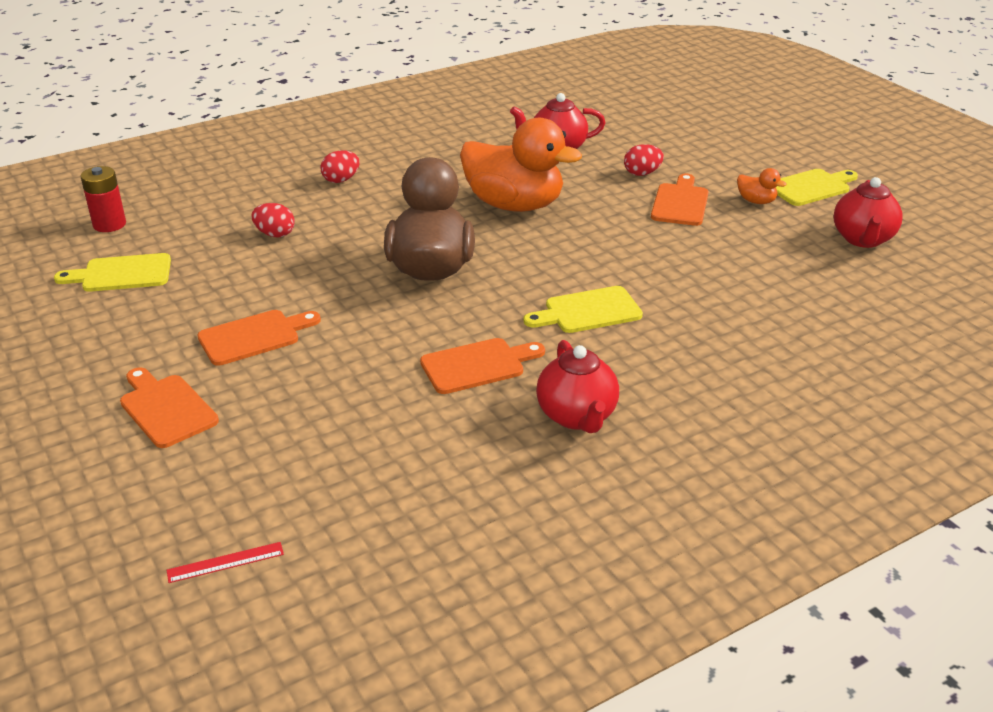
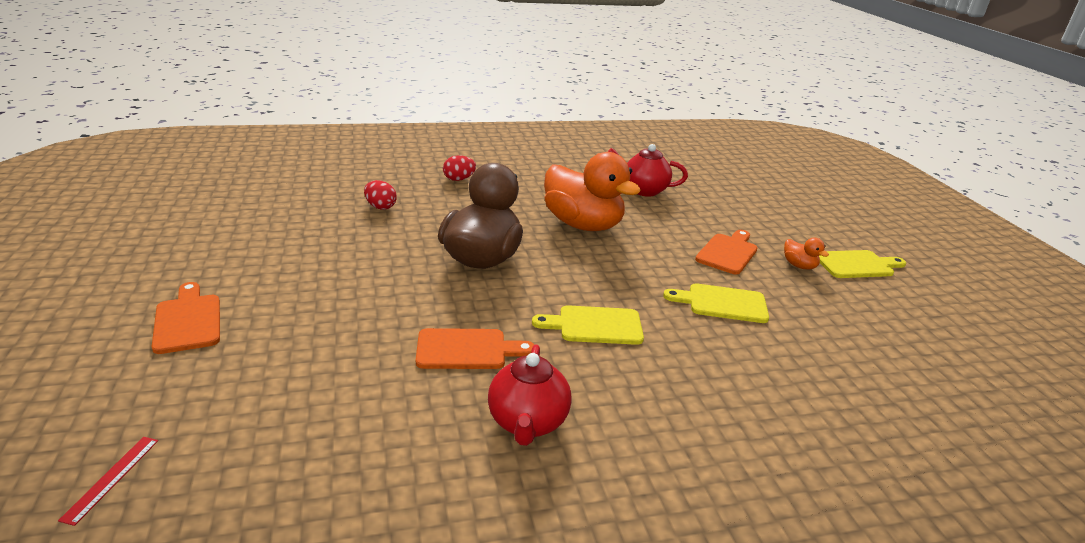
camera: 15 degrees right, 5 degrees down
(109, 224) = (269, 175): red battery -> none
(121, 274) = (247, 210): yellow cutting board -> yellow cutting board (722, 303)
(225, 562) = (111, 478): red ruler -> red ruler turned 75 degrees counterclockwise
(254, 336) = (303, 279): orange cutting board -> none
(642, 173) = (705, 223): red egg -> none
(863, 239) = (892, 321): red teapot -> none

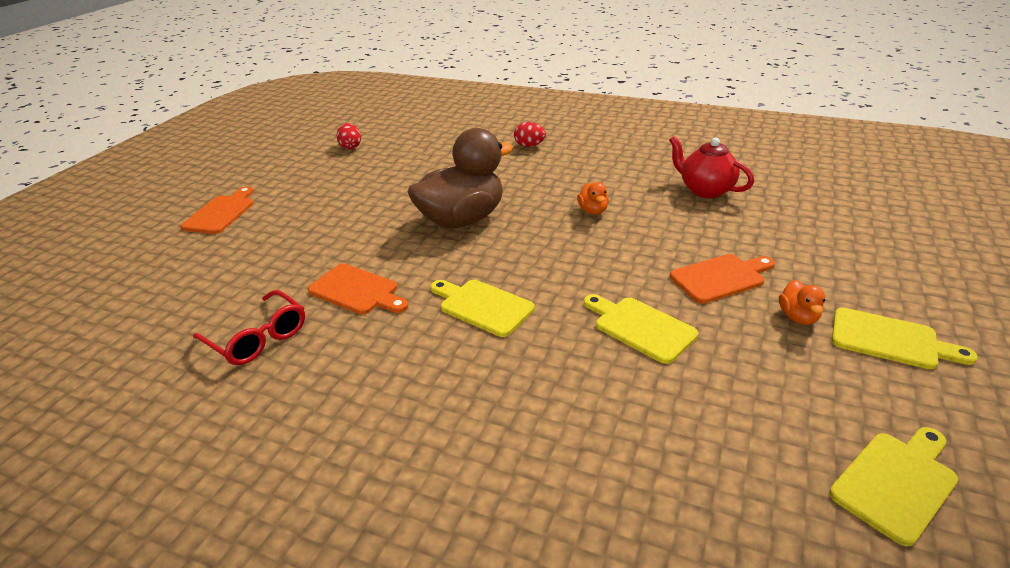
camera: 40 degrees right, 5 degrees up
(111, 478) = (77, 299): red ruler -> none
(380, 207) = (437, 158): red egg -> red egg (350, 147)
(425, 427) = (258, 338): none -> red glasses
(527, 423) = (326, 365): red teapot -> none
(583, 225) = (593, 211): orange duck -> orange duck, size x0.40
(947, 345) = (896, 482): none -> yellow cutting board

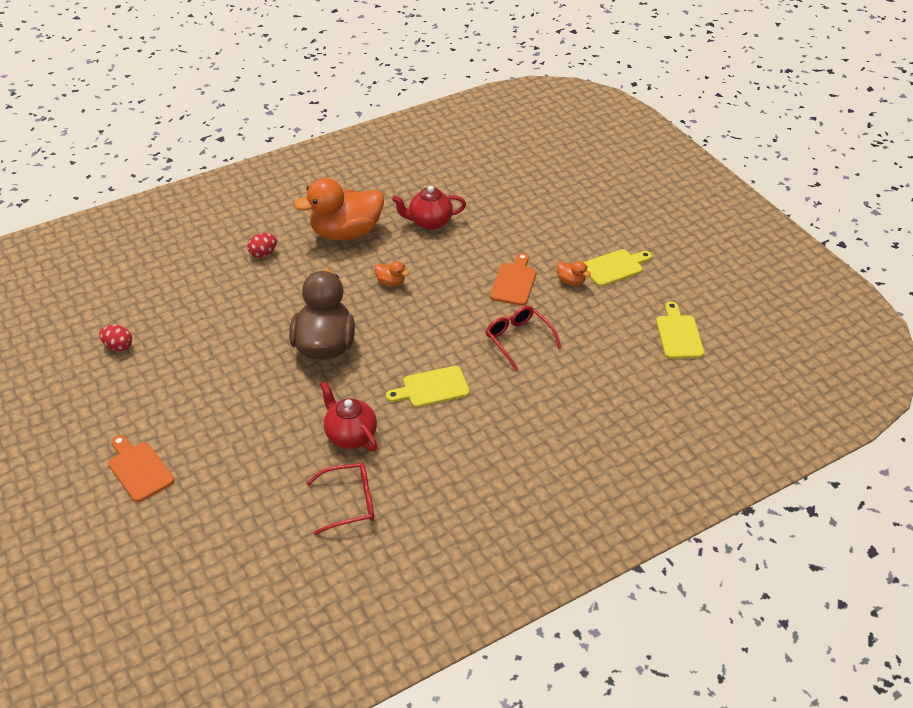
camera: 55 degrees left, 10 degrees up
(357, 291) = (350, 435): orange cutting board -> red teapot
(615, 163) = (346, 233): none -> orange duck
(640, 327) = (518, 339): yellow cutting board -> red glasses

